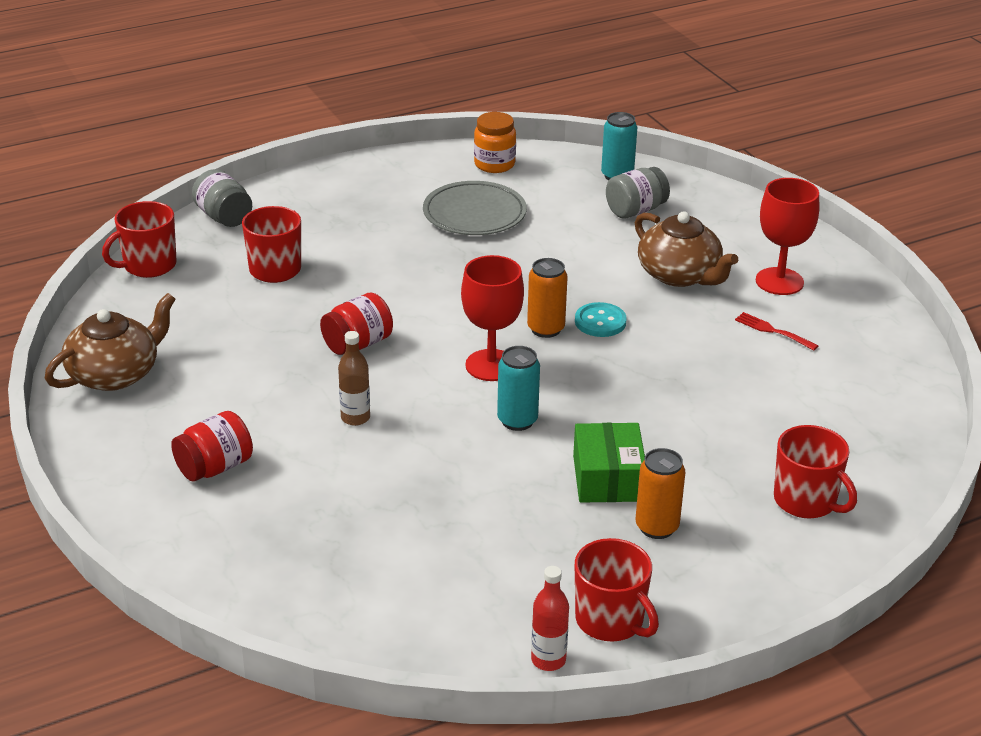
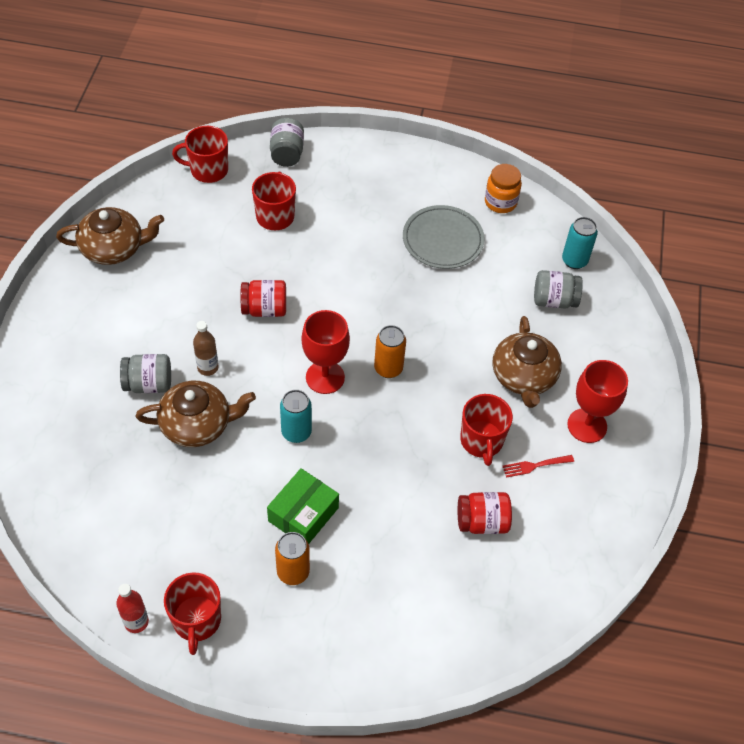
camera: 35 degrees right, 20 degrees up
(215, 467) = (100, 355): red jar -> red jar (482, 522)
(304, 463) = (148, 384): none -> grey jar
(403, 467) = (197, 424): none -> brown teapot
(600, 322) = (428, 384): turquoise button -> none
(773, 331) = (535, 466): red fork -> red fork turned 90 degrees counterclockwise
(806, 501) = (404, 618): red mug -> red mug (481, 441)

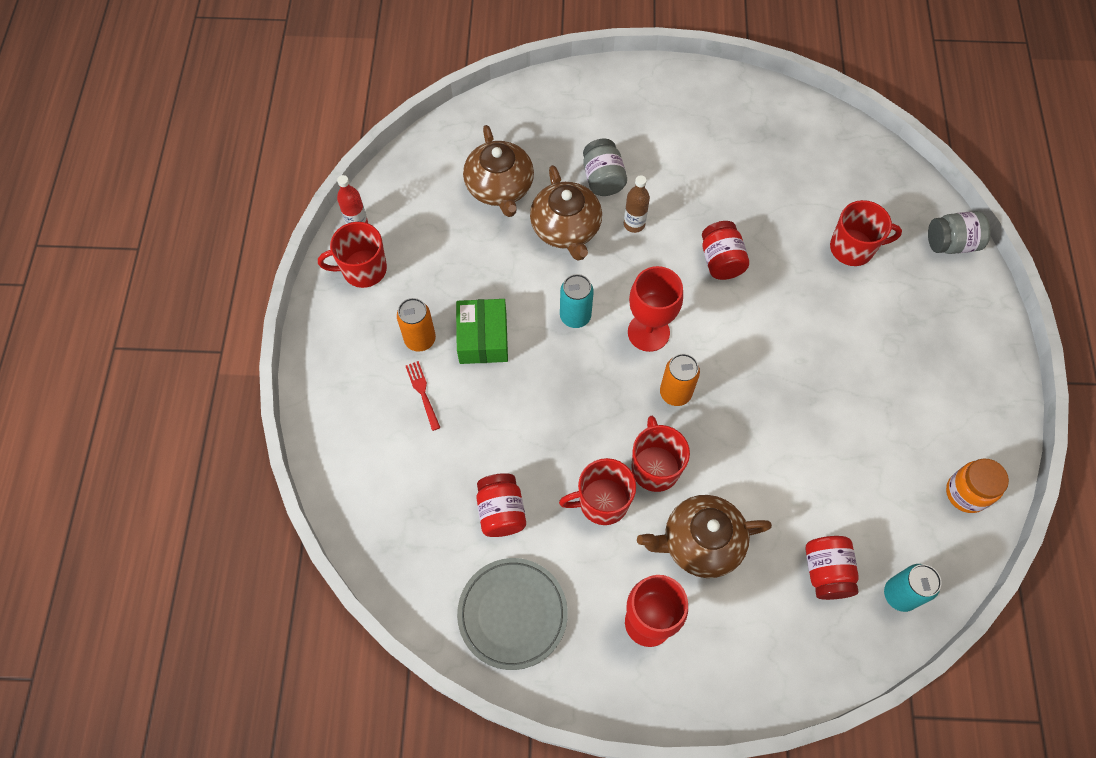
camera: 85 degrees right, 10 degrees up
(114, 248) = (758, 113): brown teapot -> brown teapot (500, 187)
(208, 170) = (895, 172): red mug -> red mug (655, 467)
(303, 514) = (483, 338): green box -> green box turned 60 degrees clockwise
(443, 240) = (879, 430): grey plate -> grey plate (512, 614)
(535, 466) = (581, 564): red fork -> red fork (422, 393)
(554, 300) = (826, 572): grey jar -> red jar

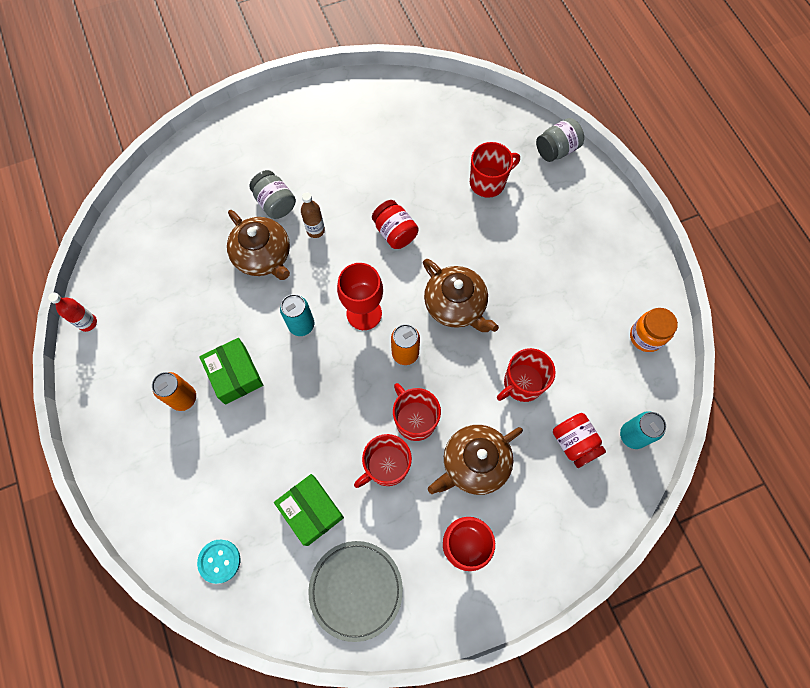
camera: 25 degrees left, 5 degrees up
(363, 269) = (110, 360): red mug -> red mug (522, 383)
(385, 518) = (219, 561): none -> turquoise button
(422, 393) = (205, 442): red fork -> none
(500, 187) = (195, 243): brown teapot -> brown teapot (456, 305)
(501, 512) = (311, 511): red jar -> green box

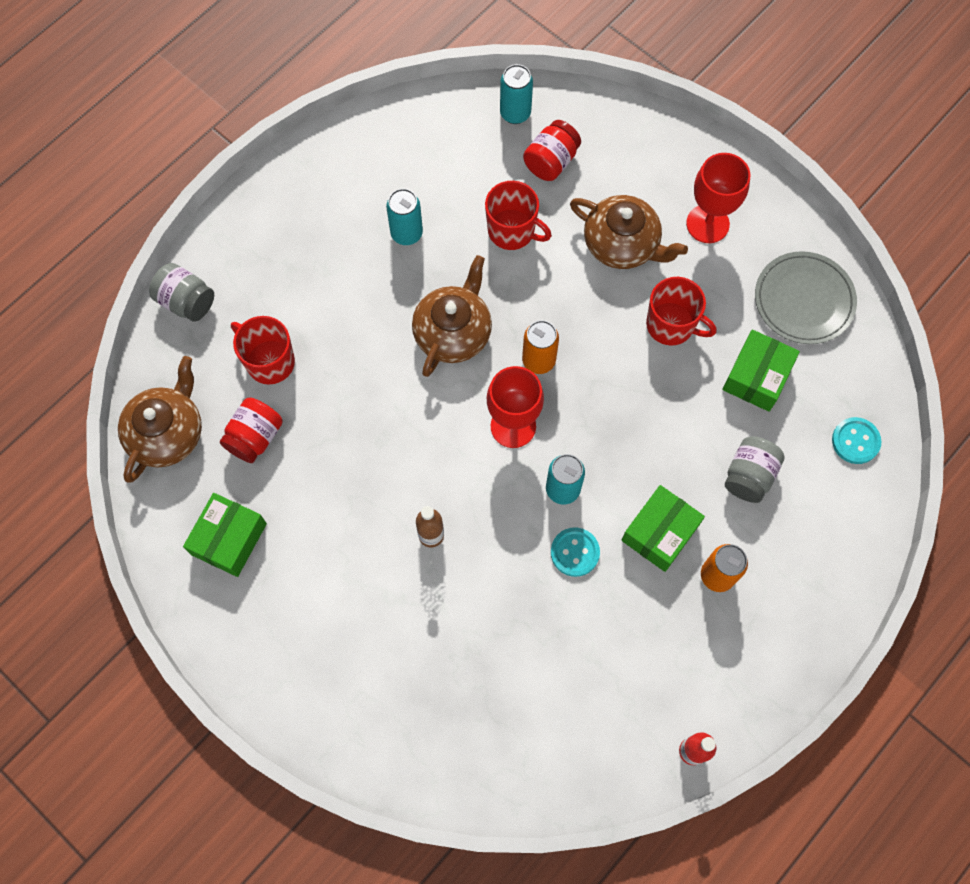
camera: 115 degrees left, 0 degrees up
(254, 312) = (575, 552): none -> turquoise button
(263, 256) = (496, 581): brown teapot -> brown teapot (167, 433)
(275, 203) = (415, 606): grey jar -> grey jar (749, 475)
(376, 119) = (229, 539): none -> green box
(395, 232) = (390, 439): red jar -> red jar (255, 437)
(415, 419) = (607, 319): red mug -> none
(552, 307) = (406, 233): none -> turquoise can
(646, 336) = (398, 133): orange jar -> none

